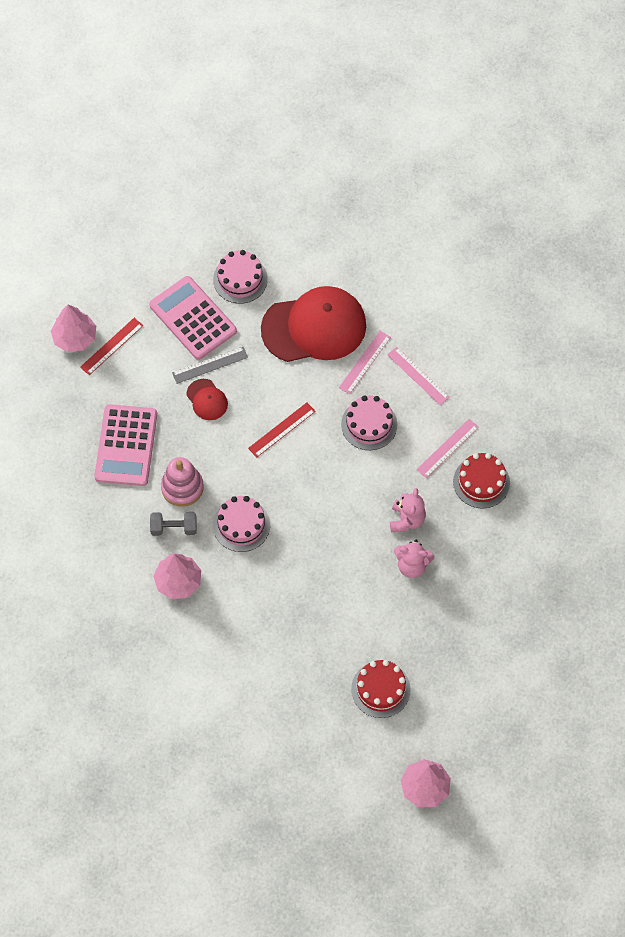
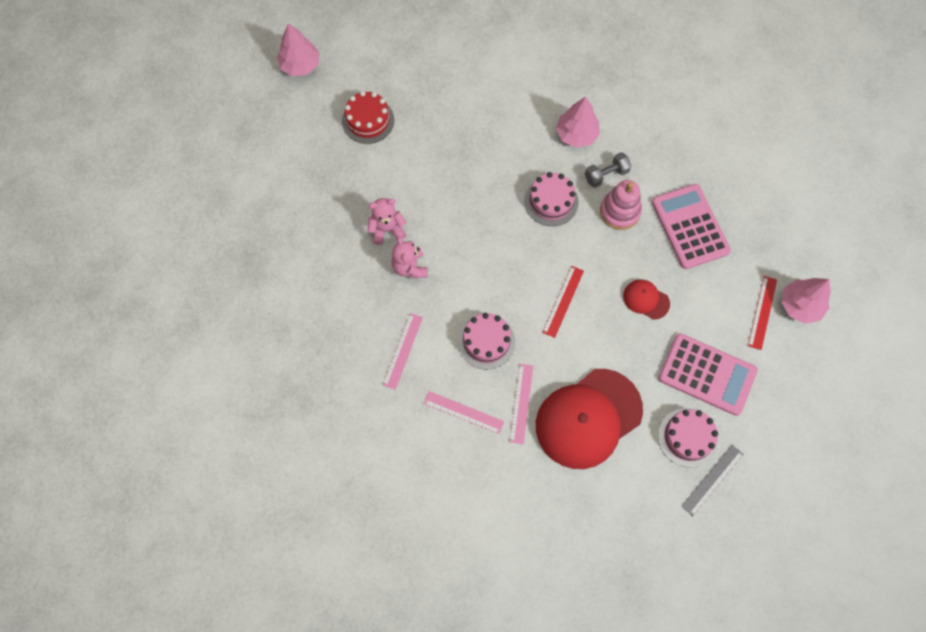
camera: 155 degrees right, 5 degrees up
(210, 365) = (663, 334): grey ruler -> grey ruler (712, 480)
(481, 482) = (357, 331): red cake -> none

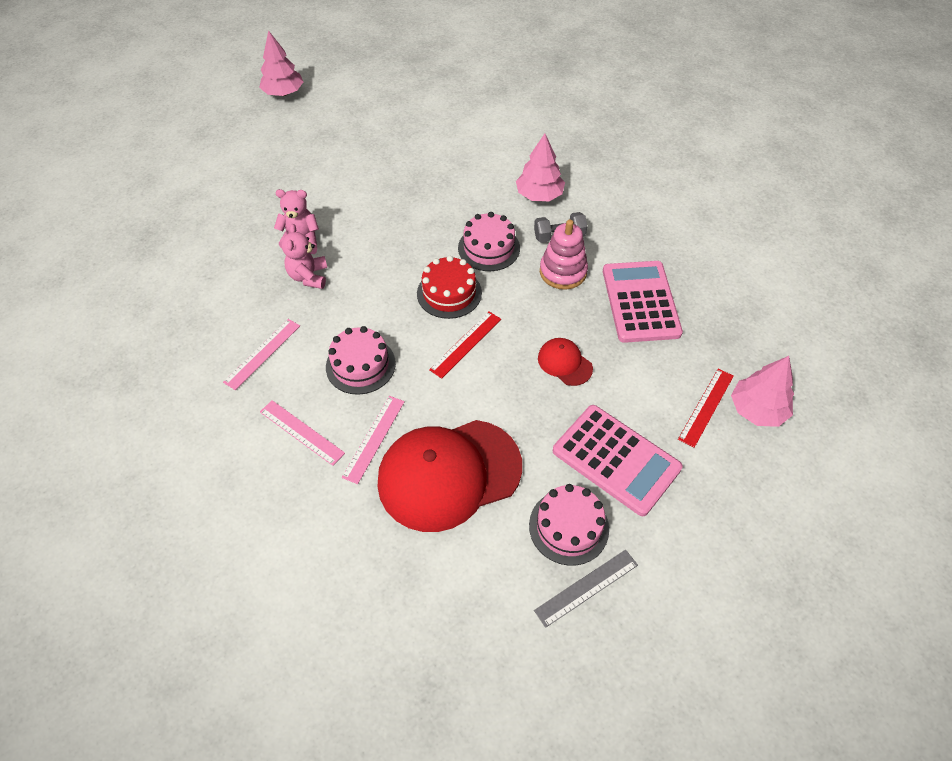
camera: 15 degrees right, 15 degrees down
(368, 120) = (327, 146): red cake -> red cake (449, 293)

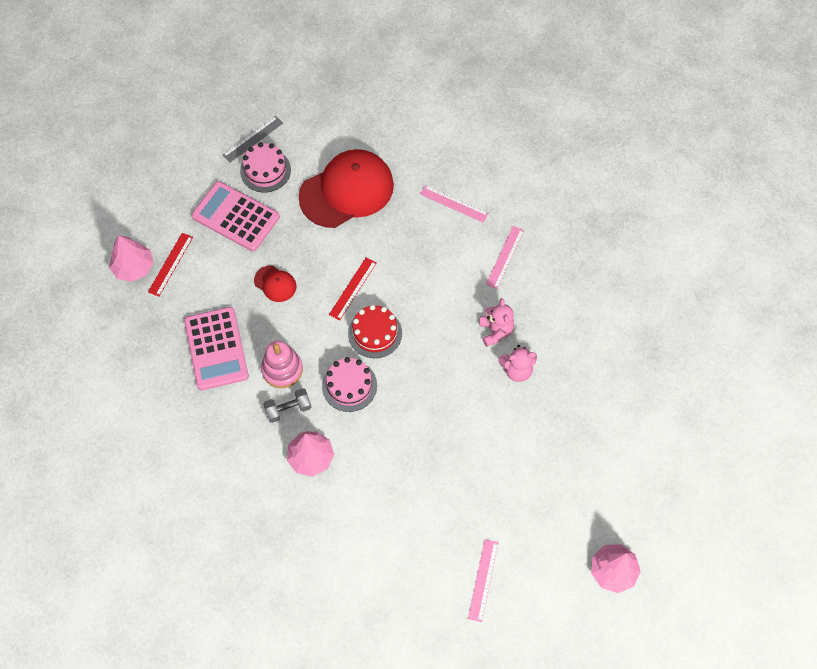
camera: 170 degrees right, 10 degrees up
(360, 365) = (428, 259): pink cake -> none
(374, 438) = (403, 207): pink ruler -> pink ruler (483, 580)

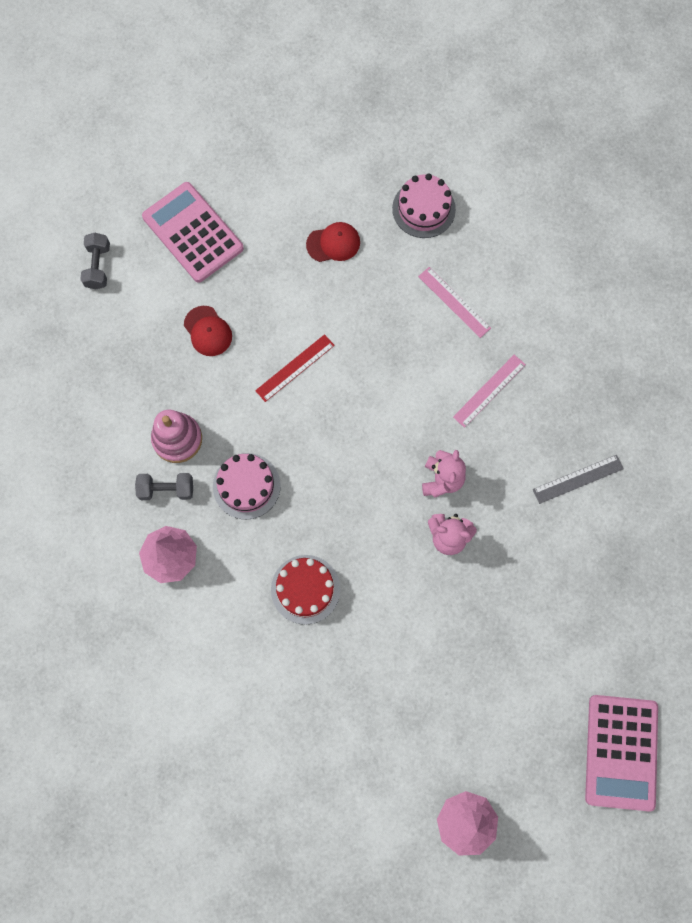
camera: 20 degrees right, 10 degrees up
(134, 267) = (55, 256): pink tree -> none
(171, 264) = (98, 266): red ruler -> grey dumbbell
(216, 349) = (112, 387): pink calculator -> pink calculator (621, 752)
(253, 139) = (248, 141): grey ruler -> grey ruler (578, 479)
(265, 170) = (248, 186): pink cake -> pink cake (423, 209)
(347, 191) = (333, 243): red cap -> red cap, size x0.44
(375, 333) = (300, 432): red cake -> red cake (305, 589)
(483, 580) = (311, 776): pink ruler -> none

